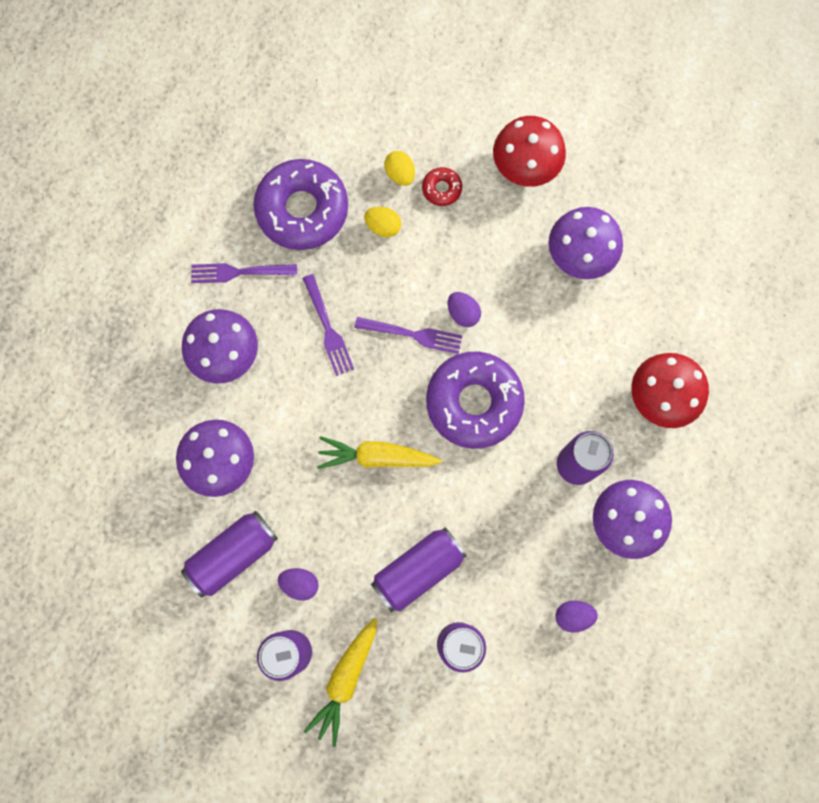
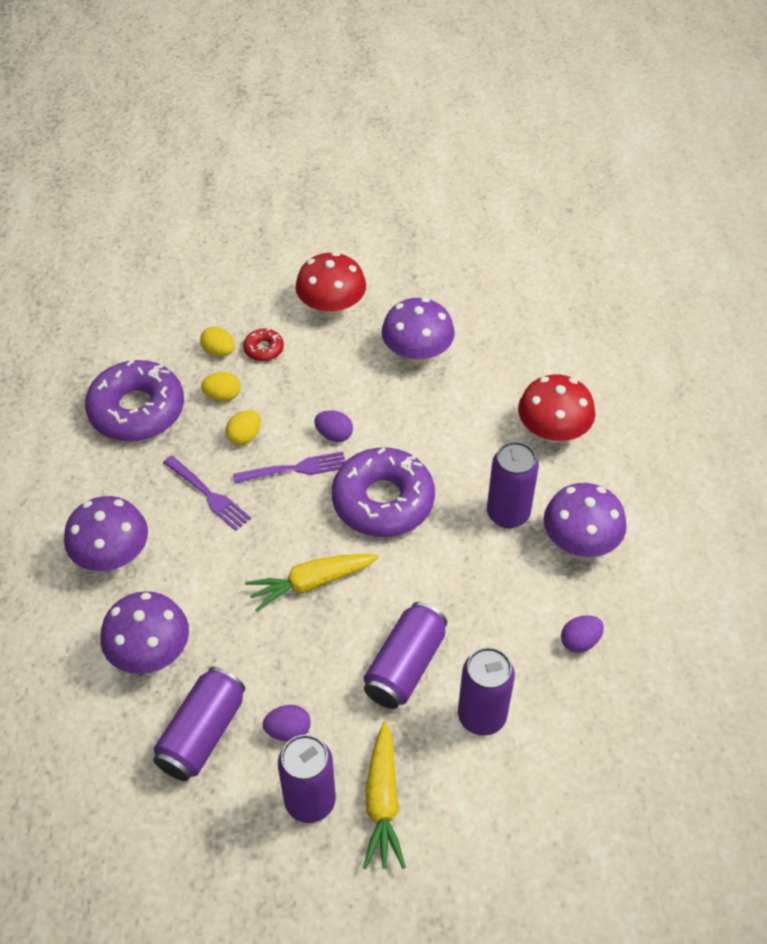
camera: 25 degrees left, 25 degrees down
(239, 272) = (95, 481): purple fork -> none
(384, 280) = (244, 436): none -> yellow egg

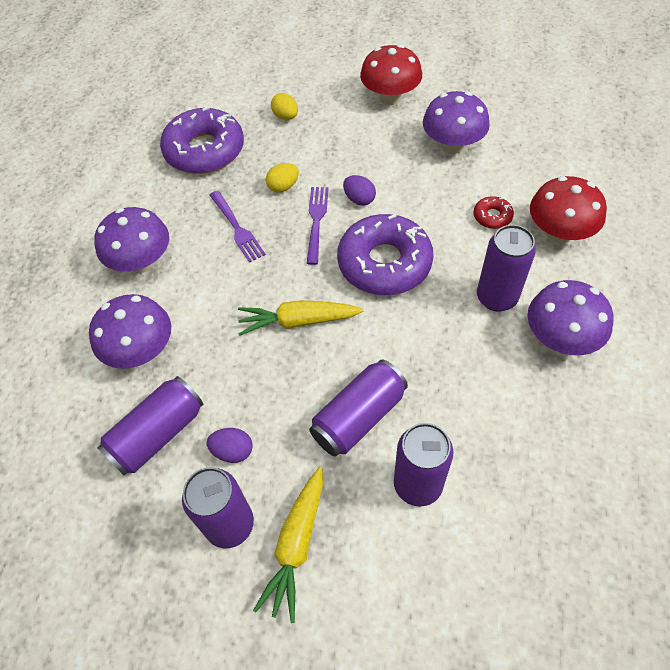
camera: 20 degrees right, 5 degrees up
(223, 396) = (277, 151): yellow egg -> none
(264, 349) = (323, 120): red donut -> red donut (492, 216)
(295, 469) = (316, 221): purple fork -> purple fork turned 90 degrees counterclockwise
(580, 641) = (535, 434): purple egg -> none

